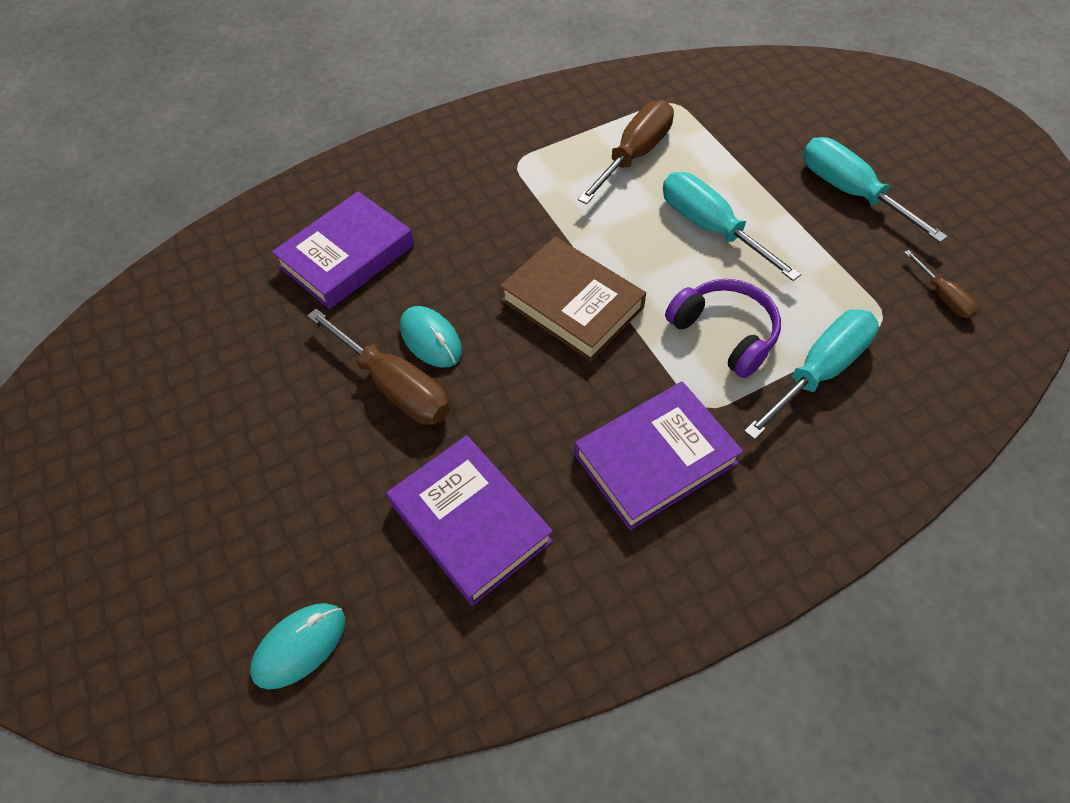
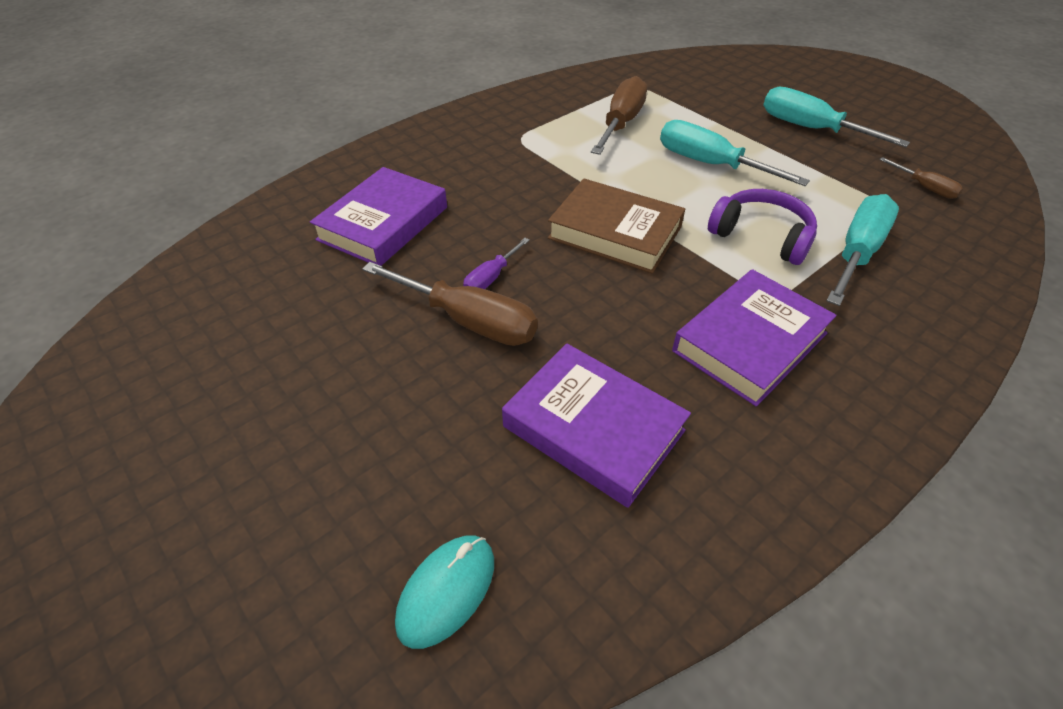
camera: 15 degrees left, 10 degrees down
(431, 339) = (491, 277): turquoise mouse -> purple screwdriver

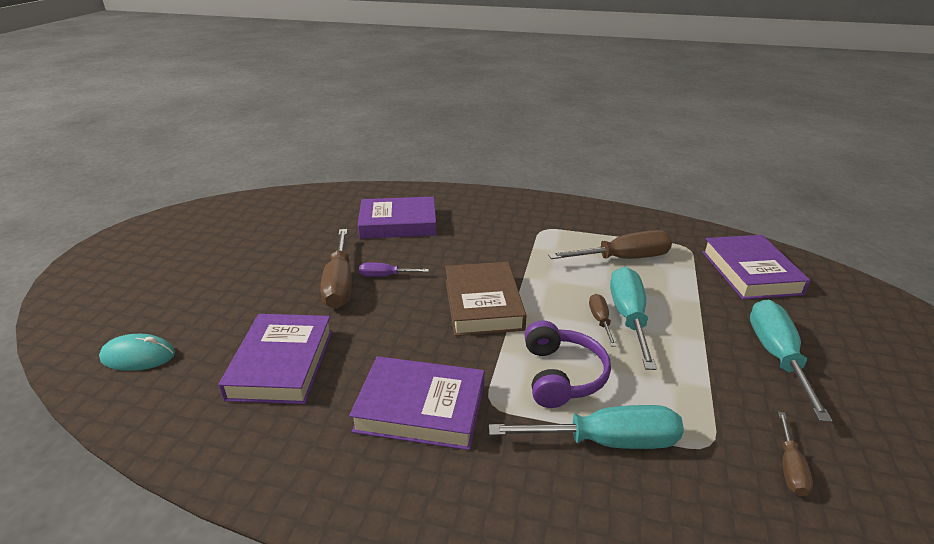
camera: 55 degrees right, 15 degrees down
(701, 82) = (750, 272): none -> purple book
(702, 180) = (600, 320): none -> brown screwdriver

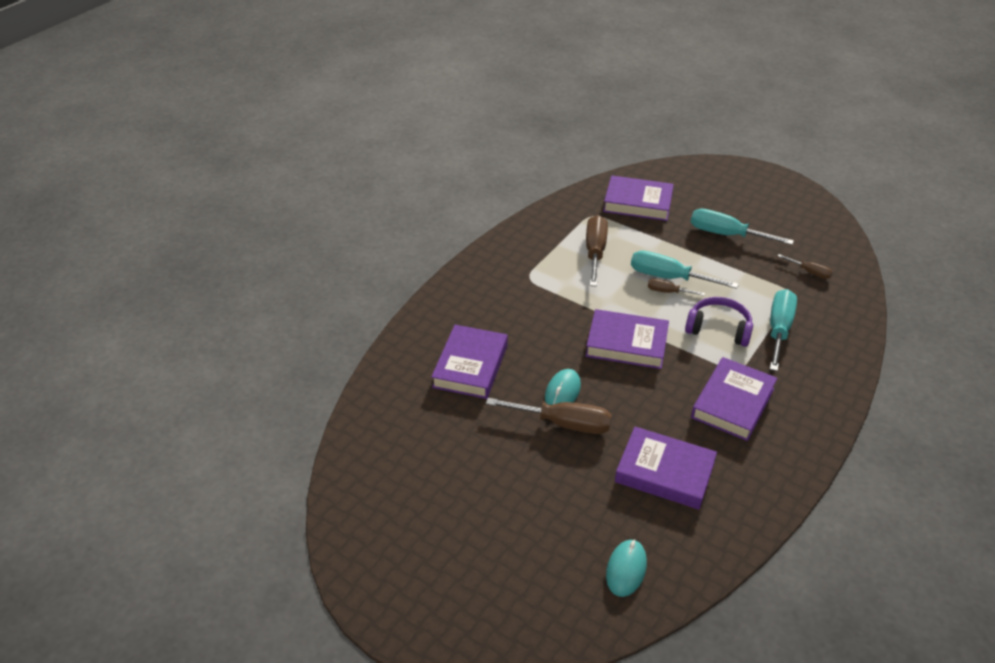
camera: 70 degrees left, 10 degrees up
(385, 276) = (562, 392): purple screwdriver -> turquoise mouse
(483, 304) = (626, 344): brown book -> purple book

